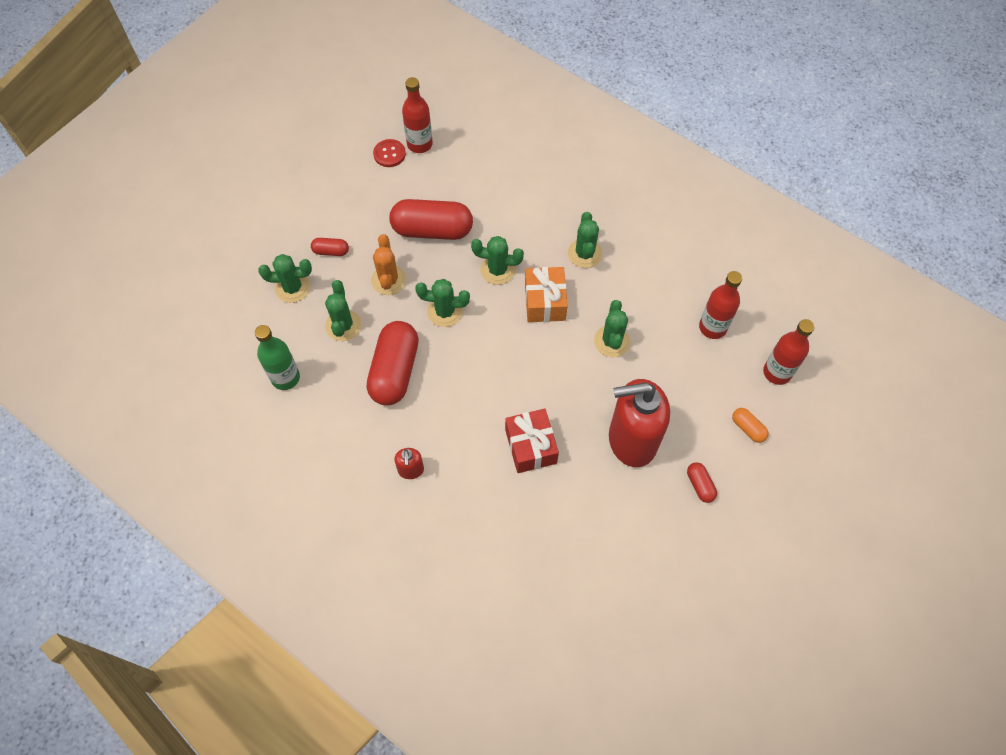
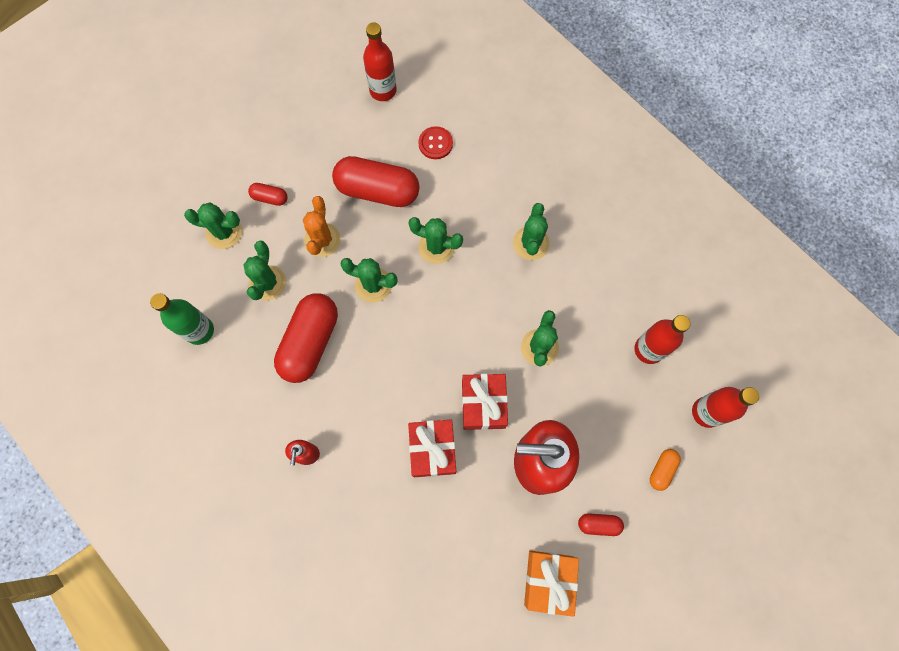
camera: 10 degrees right, 10 degrees up
(389, 154) = (349, 97): red button -> red button (435, 143)
(545, 302) = (478, 291): orange gift -> orange gift (548, 580)
(570, 399) = (483, 404): none -> red gift
(700, 485) = (598, 524): red capsule -> red capsule turned 75 degrees counterclockwise
(747, 428) = (662, 470): orange capsule -> orange capsule turned 60 degrees clockwise

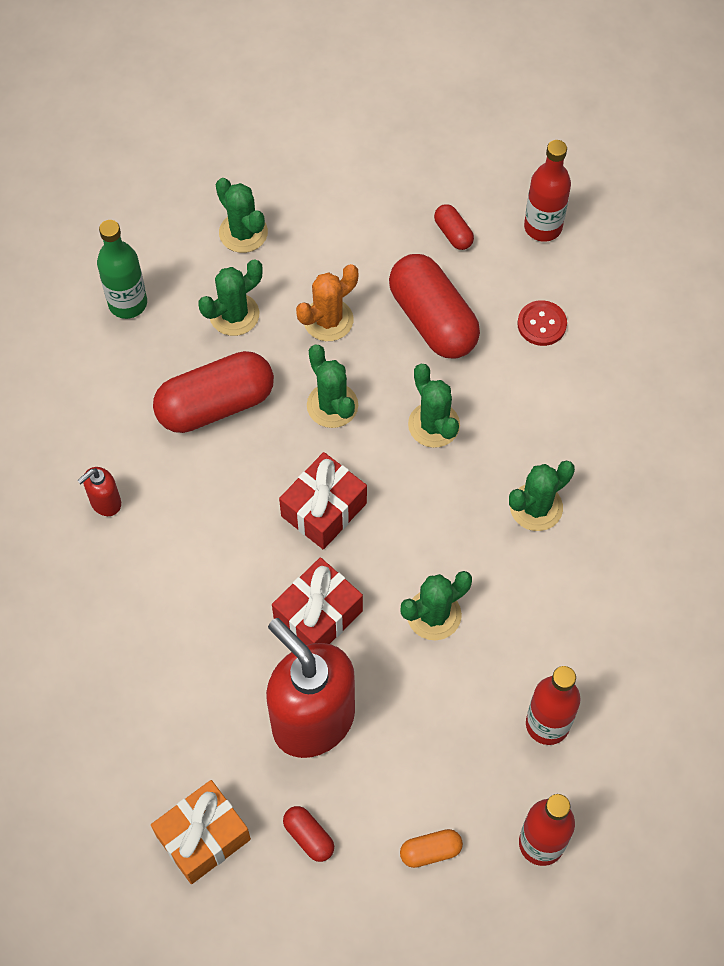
camera: 45 degrees right, 10 degrees down
(270, 198) = (320, 237): red capsule -> red capsule (453, 233)
(432, 450) = (224, 610): red gift -> red gift (324, 510)

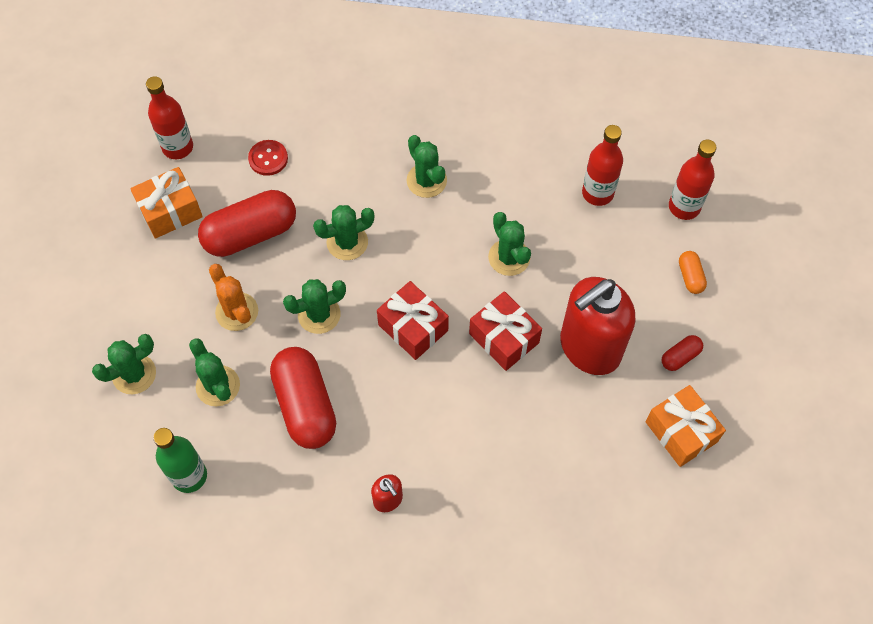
camera: 85 degrees left, 0 degrees up
(453, 233) = (170, 211): red capsule -> orange gift

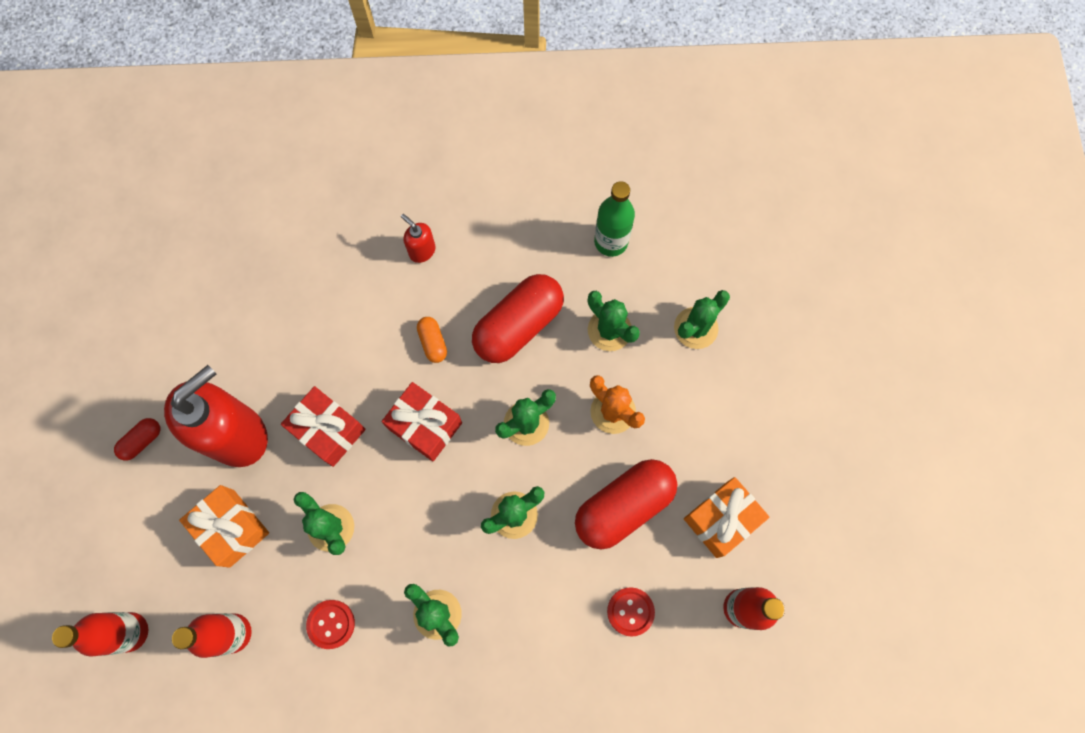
camera: 170 degrees right, 10 degrees up
(305, 405) = (518, 325): red capsule -> red capsule turned 75 degrees clockwise
(515, 187) = (331, 624): none -> red button
(681, 432) = (144, 361): orange gift -> orange gift (232, 528)
(690, 277) = (127, 539): orange capsule -> orange capsule (433, 342)

